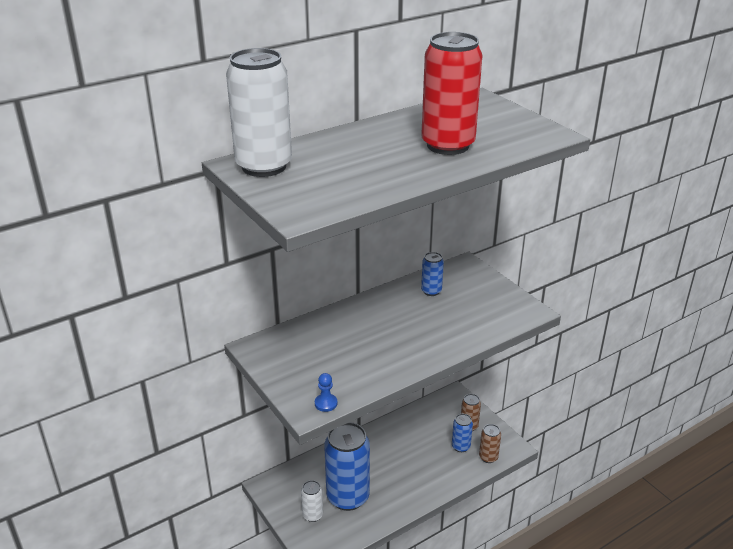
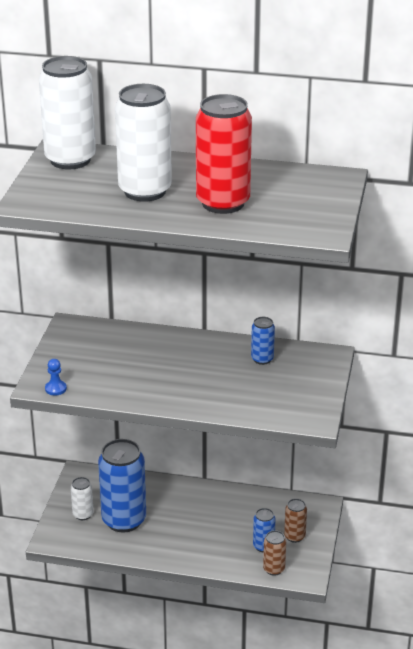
camera: 45 degrees right, 0 degrees up
(375, 162) = (145, 191): none -> white can

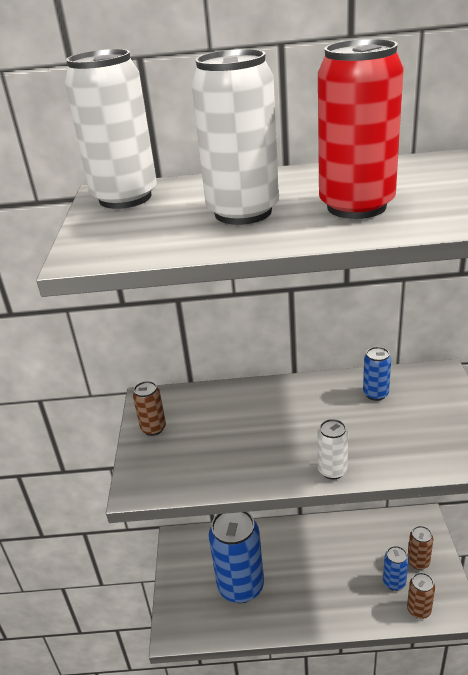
camera: 10 degrees left, 0 degrees up
(55, 389) = (159, 487): blue pawn -> none
(66, 348) = (153, 428): none -> brown can
(83, 514) = (196, 590): white can -> white can (332, 470)

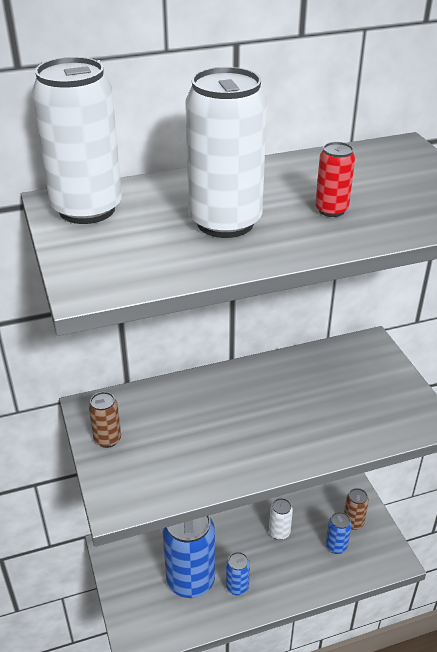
camera: 20 degrees left, 5 degrees up
(332, 470) = (303, 455): white can -> white can (279, 532)
(356, 206) = (331, 210): red can -> red can, size x0.47
(375, 394) = (317, 372): blue can -> blue can (237, 587)
(419, 610) = (364, 567): brown can -> none

